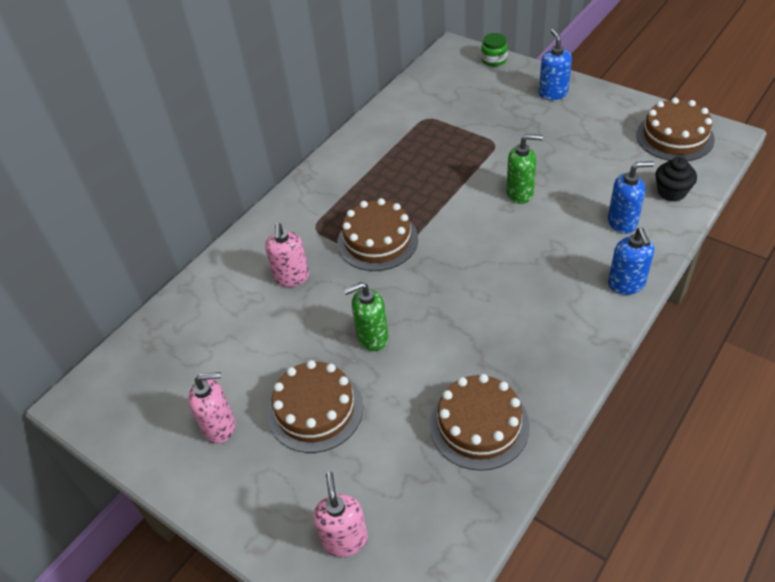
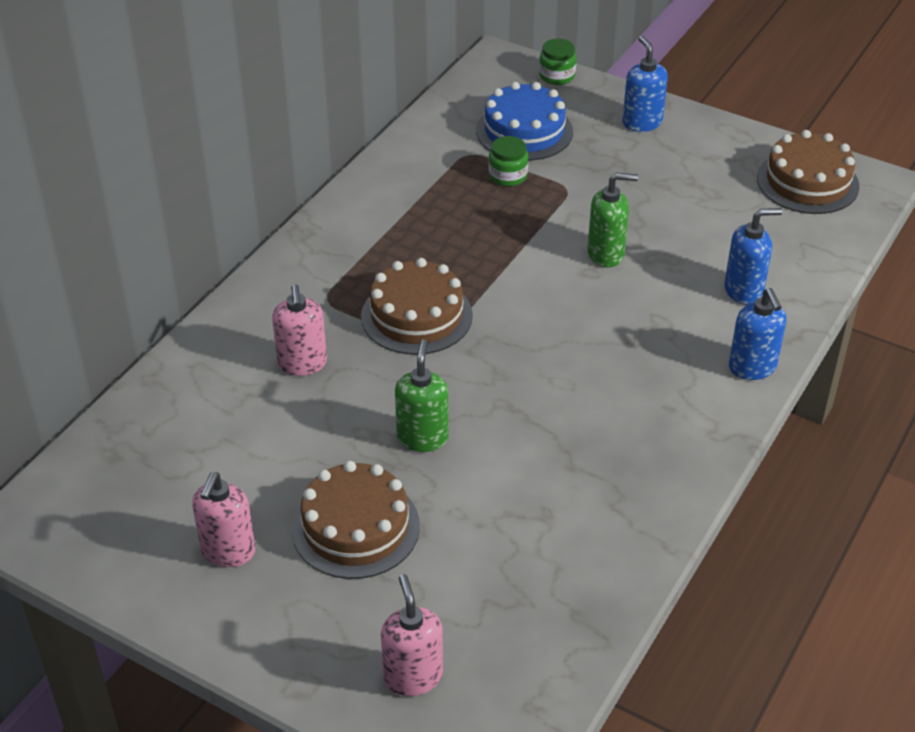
camera: 10 degrees left, 5 degrees down
(220, 427) = (228, 551): pink soap dispenser -> pink soap dispenser turned 120 degrees clockwise
(372, 337) = (422, 437): green soap dispenser -> green soap dispenser turned 120 degrees clockwise
(453, 134) = (508, 176): none -> green jar
(467, 101) = (524, 131): none -> blue cake
(479, 425) = (574, 539): brown cake -> none
(671, 192) = (806, 252): black cupcake -> none

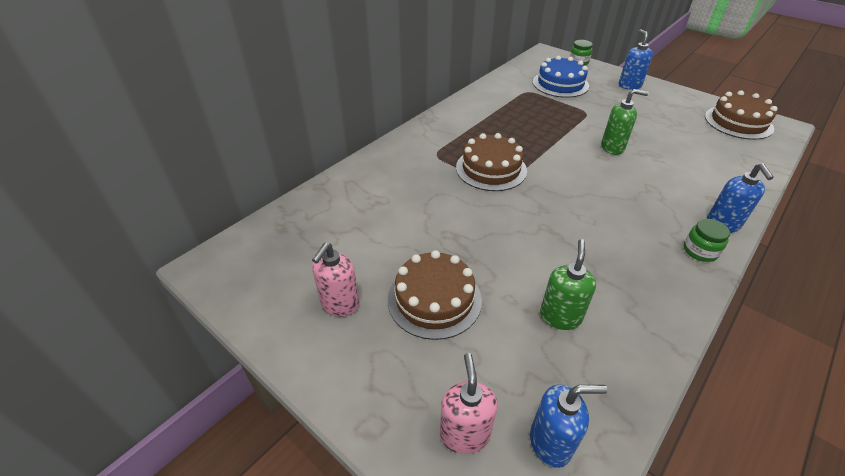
camera: 10 degrees right, 0 degrees up
(302, 364) = (415, 188): pink soap dispenser -> none
(422, 437) = (488, 243): green soap dispenser -> green soap dispenser (560, 316)
(508, 176) = (550, 103): green jar -> green jar (700, 251)
(744, 291) = (707, 177): blue soap dispenser -> blue soap dispenser (551, 442)

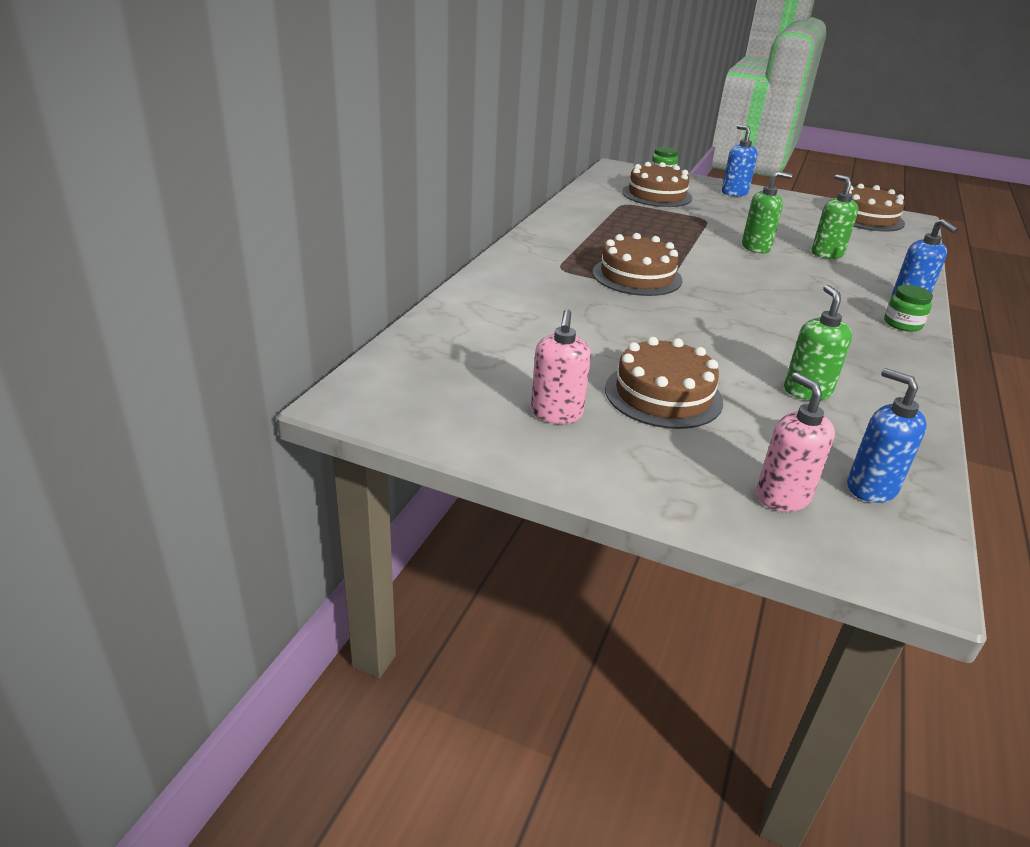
camera: 20 degrees left, 10 degrees down
(551, 442) = (871, 488): blue soap dispenser -> blue soap dispenser turned 105 degrees counterclockwise
(560, 84) = (657, 195): blue cake -> brown cake
(674, 160) = (827, 254): none -> green soap dispenser

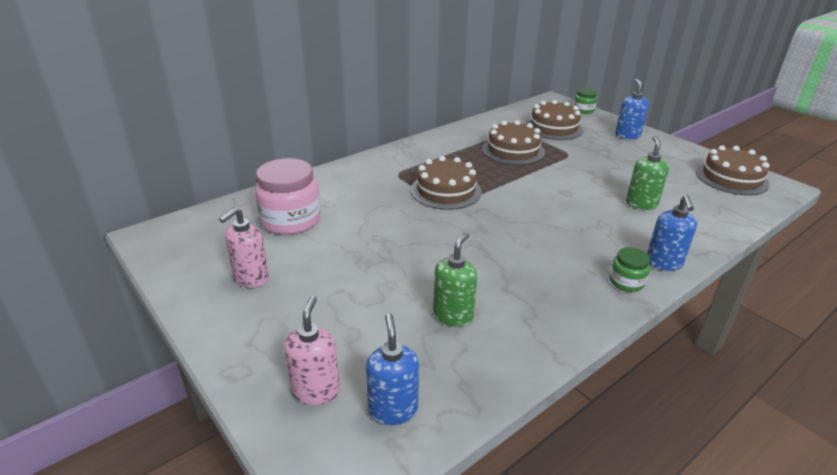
camera: 30 degrees right, 0 degrees up
(510, 342) = (291, 220): none -> pink jar
(663, 395) = (339, 286): brown cake -> brown cake (513, 150)
(756, 247) = (580, 186): green soap dispenser -> none

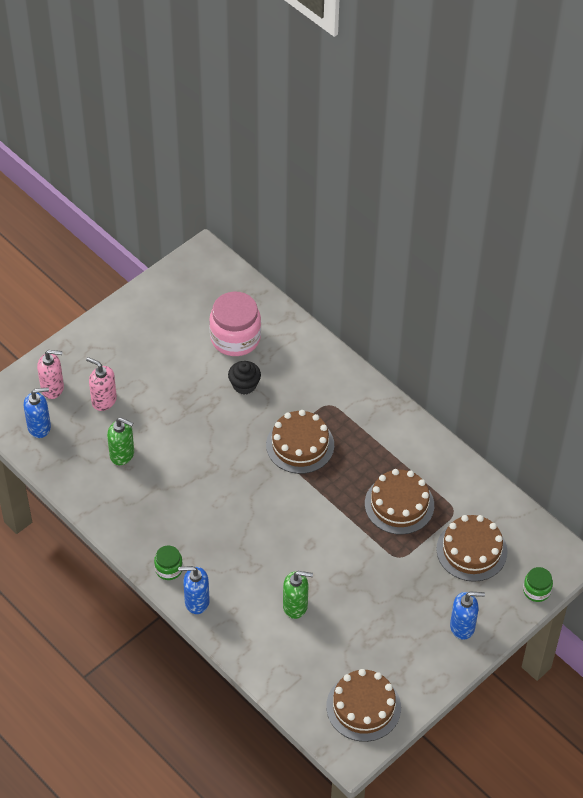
camera: 85 degrees right, 20 degrees up
(251, 278) = (155, 331): pink soap dispenser -> pink soap dispenser (104, 400)
(361, 218) = (244, 385): none -> black cupcake

